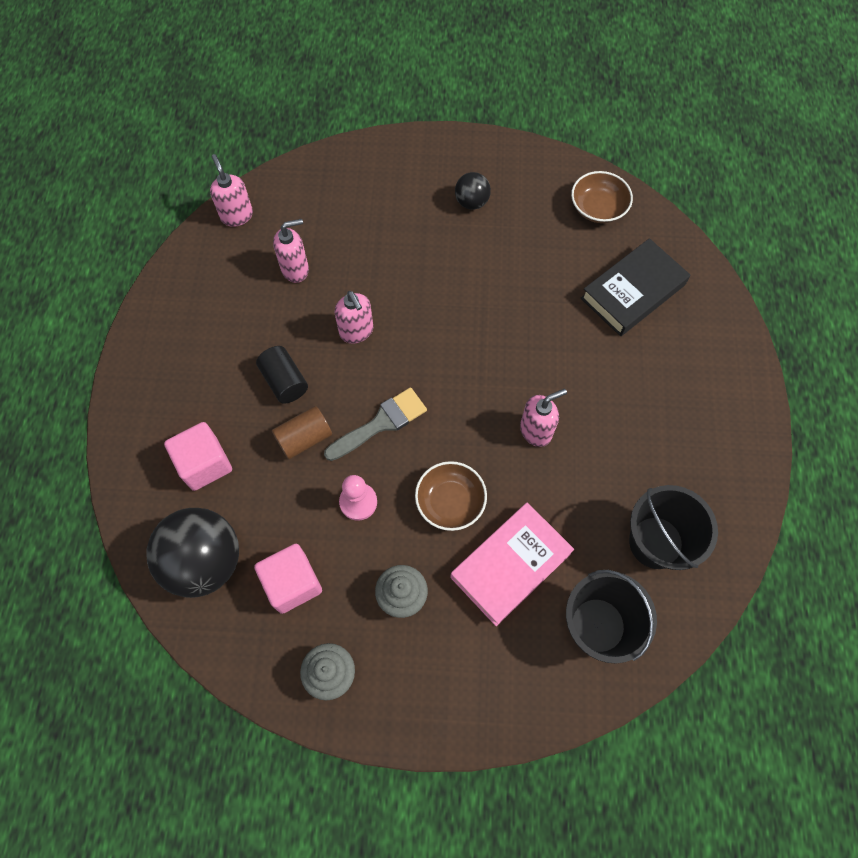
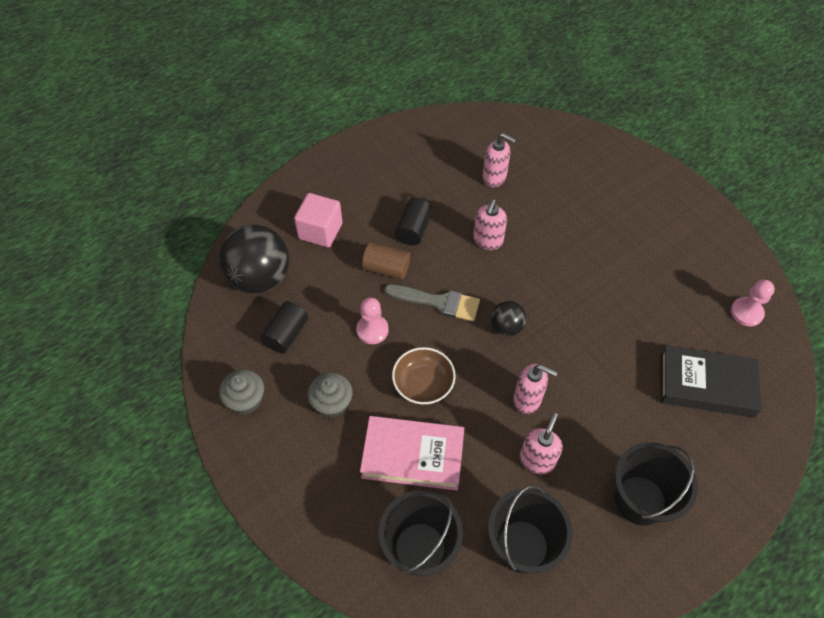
camera: 50 degrees right, 10 degrees down
(237, 215) = (497, 122): pink soap dispenser -> pink soap dispenser (537, 460)
(292, 583) = (286, 334): pink cube -> black cylinder
(471, 202) = (655, 234): black ball -> black ball (506, 327)
(598, 208) = (746, 312): brown bowl -> pink pawn
(685, 423) = (640, 500): none -> black bucket

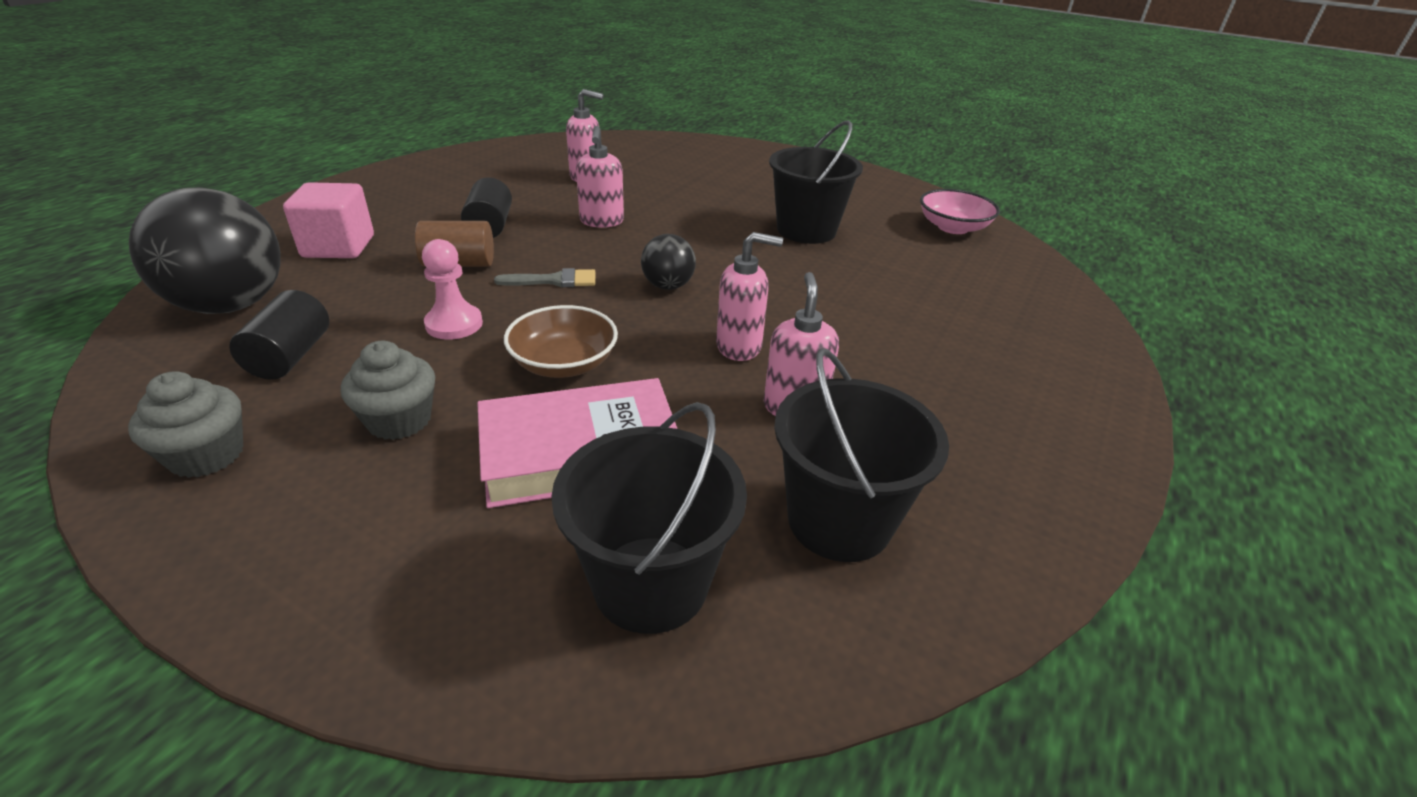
camera: 25 degrees left, 20 degrees down
(438, 302) = (554, 280): grey brush -> grey brush, size x0.66
(640, 500) = (974, 413): black bucket -> black bucket (806, 230)
(706, 385) = (961, 288): black book -> none
(746, 312) = (953, 227): pink pawn -> pink bowl

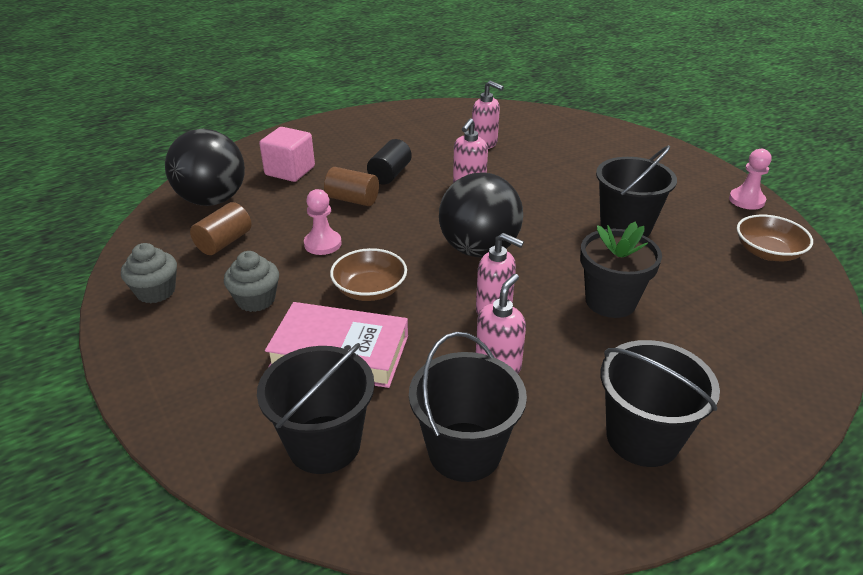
camera: 30 degrees right, 0 degrees up
(290, 356) = (224, 242): black cylinder -> brown cylinder
(554, 280) = (404, 227): grey brush -> none
(668, 286) = (478, 249): black ball -> black ball, size x1.99
(854, 306) = (610, 301): none -> black flower pot
(895, 186) = (746, 200): none -> pink pawn
(953, 227) = (767, 252): pink bowl -> brown bowl
(1005, 434) = (642, 437): none -> black bucket

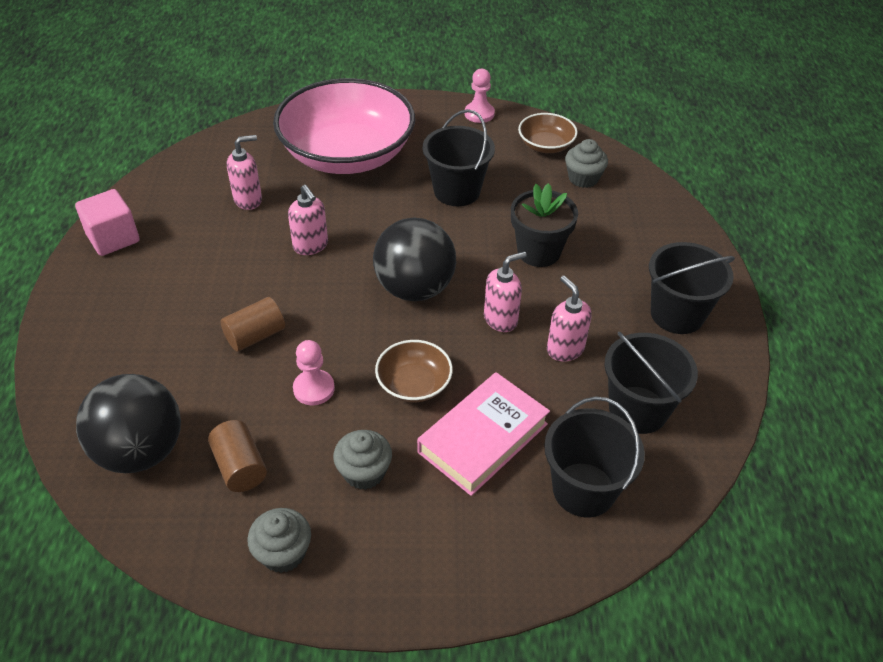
camera: 60 degrees left, 10 degrees up
(290, 171) = (146, 362): pink cube -> pink cube (113, 238)
(390, 174) = (235, 289): black cylinder -> none
(591, 161) = (347, 154): none -> pink bowl
(757, 293) = (583, 178): none -> grey cupcake

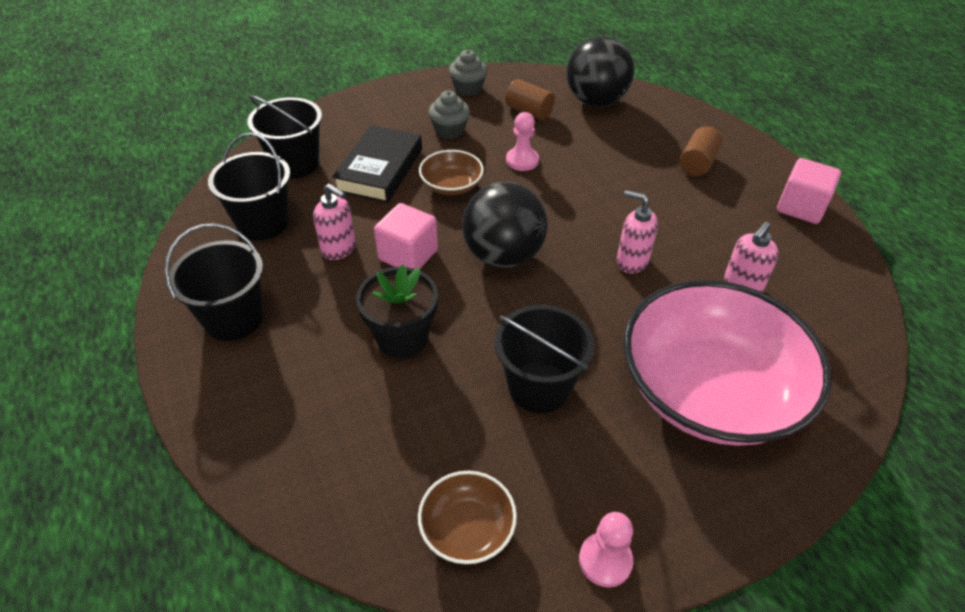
camera: 155 degrees right, 0 degrees up
(255, 336) = (598, 177): brown cylinder -> brown cylinder (697, 163)
(483, 438) = (380, 170): pink book -> black book
(501, 319) = (408, 255): pink soap dispenser -> pink cube
(583, 178) = (387, 479): grey cupcake -> none

